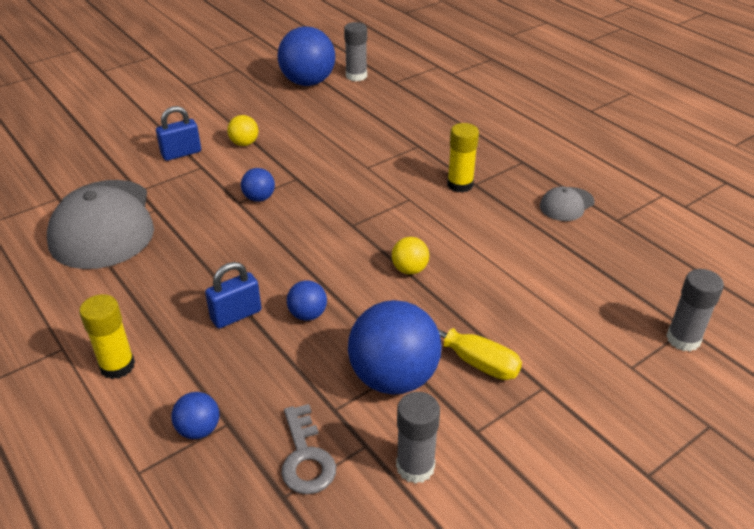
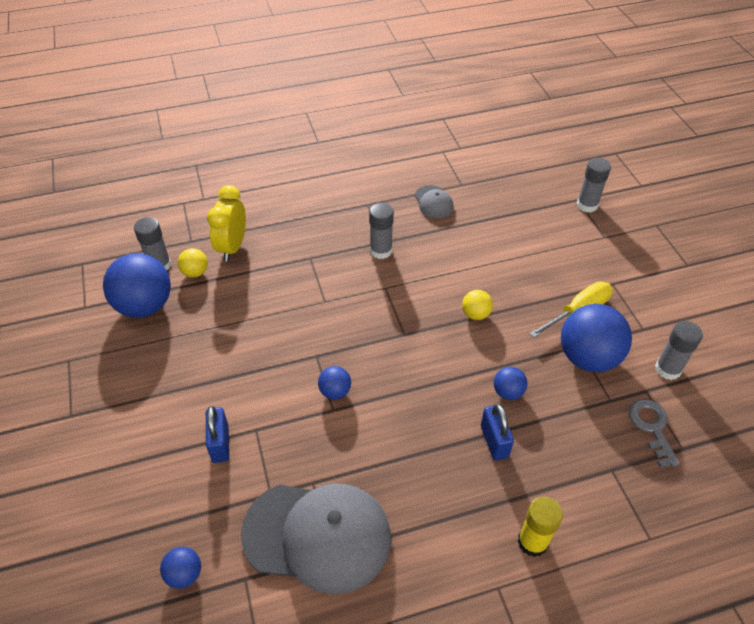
camera: 70 degrees left, 10 degrees up
(199, 429) = (615, 490): blue ball -> blue ball (184, 574)
(244, 143) = (233, 384): yellow ball -> yellow ball (195, 272)
(306, 457) = (651, 427): grey key -> grey key turned 105 degrees counterclockwise
(402, 102) = (232, 247): none -> yellow clock
(460, 185) = (381, 251): yellow glue stick -> grey glue stick

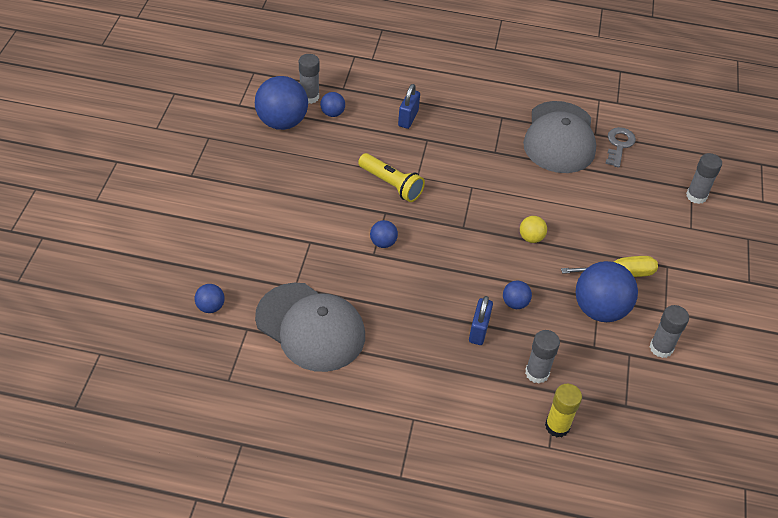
camera: 25 degrees right, 0 degrees up
(195, 272) = (332, 113): yellow ball -> blue ball
(220, 444) = (280, 239): blue padlock -> blue padlock (408, 118)
(232, 247) = (372, 106): yellow clock -> none
(303, 322) = (391, 185): none -> yellow flashlight
(381, 251) = (488, 158): grey glue stick -> grey glue stick (537, 373)
(433, 202) = (559, 138): grey cap -> grey cap, size x2.23
(532, 542) = (459, 405): yellow glue stick -> yellow glue stick (557, 426)
(651, 427) = (612, 380): grey key -> grey key (619, 145)

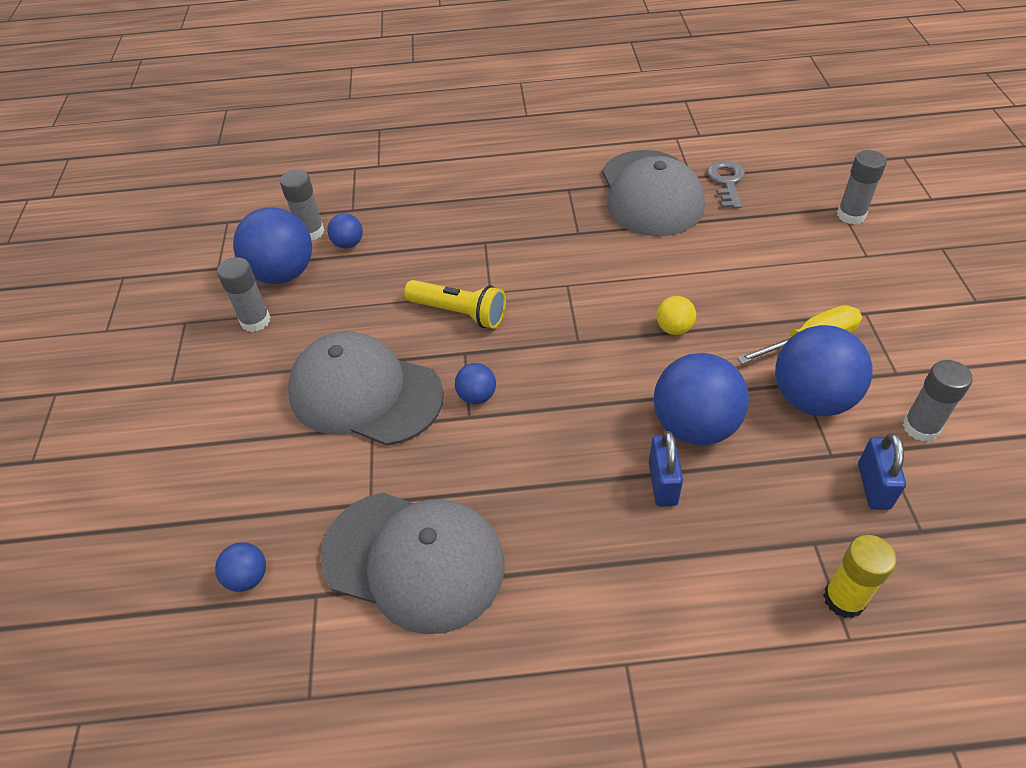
camera: 10 degrees left, 0 degrees up
(312, 219) = (365, 393): none -> grey cap
(408, 118) = (450, 223): blue padlock -> blue padlock (873, 486)
(515, 303) = (694, 426): blue ball -> blue ball, size x2.09
(537, 373) = (773, 522): grey glue stick -> grey glue stick (255, 321)

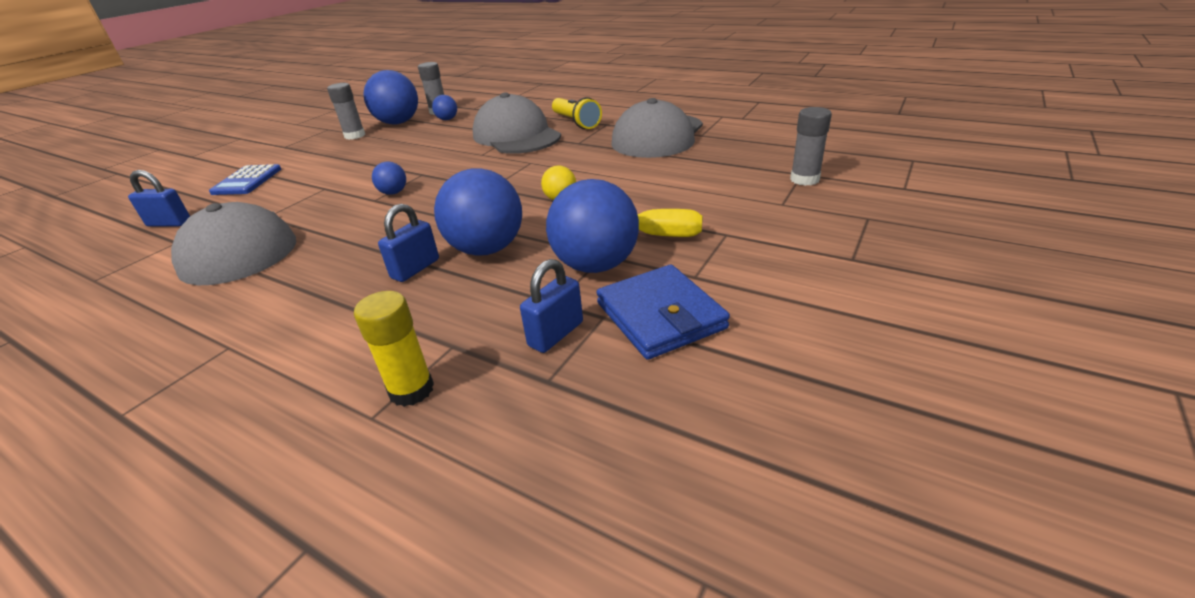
camera: 35 degrees right, 15 degrees down
(232, 463) = (247, 181): none -> blue calculator
(248, 577) = (169, 223): blue ball -> blue padlock
(365, 393) = (347, 174): grey cap -> grey cap (516, 135)
(459, 313) = (449, 158): yellow flashlight -> yellow flashlight (576, 122)
(726, 182) = (724, 142): grey key -> none
(920, 427) = (660, 316): grey glue stick -> blue wallet

